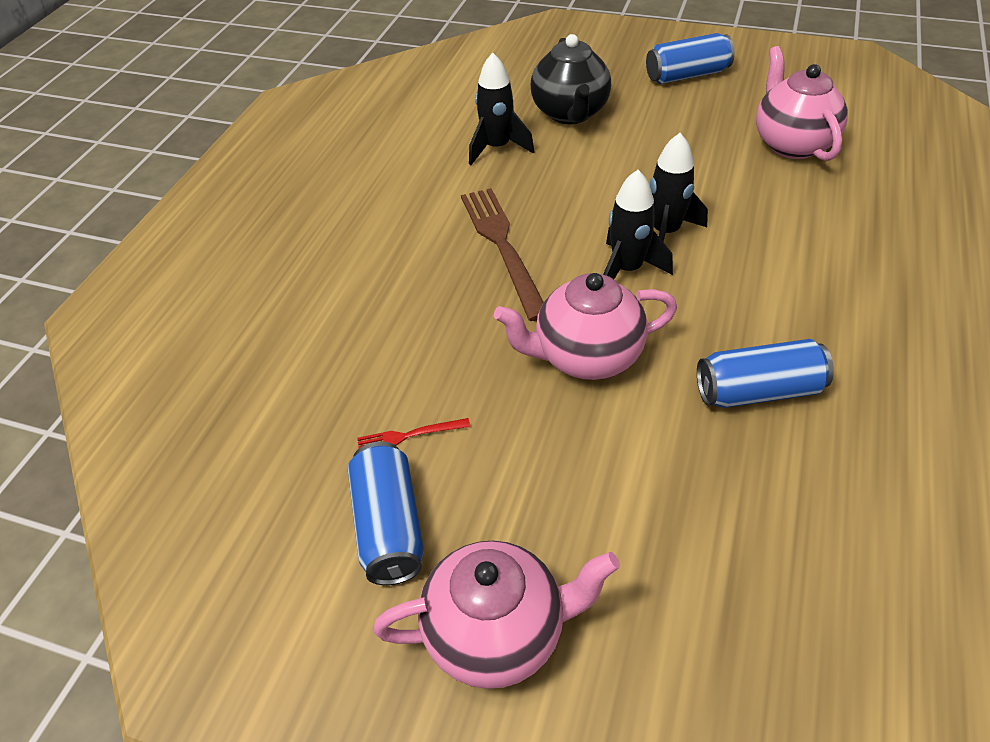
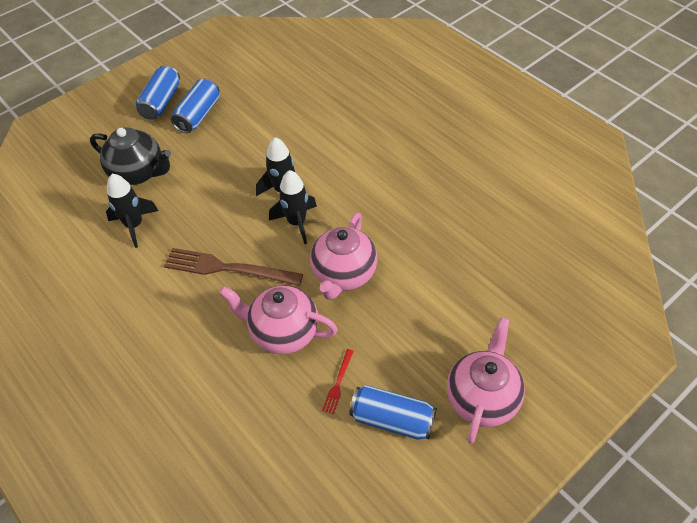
camera: 60 degrees left, 5 degrees up
(758, 391) = (416, 220): blue can -> blue can (198, 115)
(791, 144) = (264, 100): pink teapot -> pink teapot (283, 332)

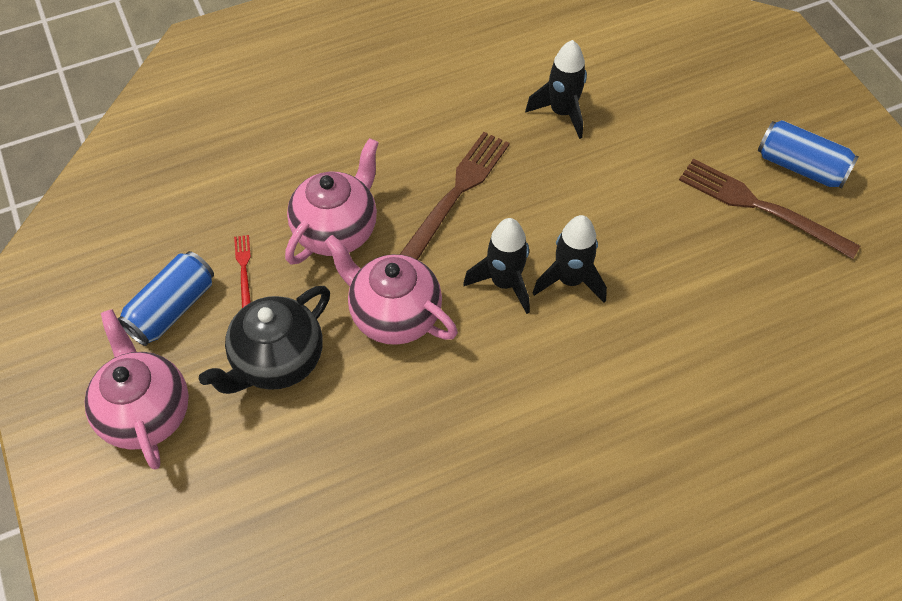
camera: 105 degrees right, 5 degrees up
(139, 173) = (655, 126): black teapot -> black teapot (277, 361)
(198, 115) = (760, 207): blue can -> brown fork
(338, 383) = (244, 268): red fork -> red fork turned 45 degrees clockwise
(482, 398) = (146, 412): pink teapot -> pink teapot turned 150 degrees counterclockwise

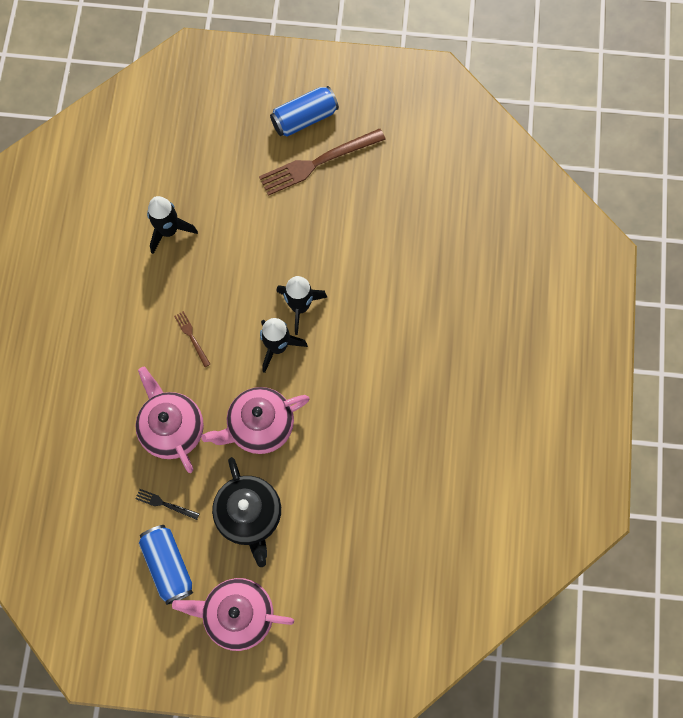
camera: 60 degrees left, 15 degrees up
(244, 268) = (165, 504): red fork -> black fork
(456, 194) = (192, 337): brown fork -> brown fork, size x0.45

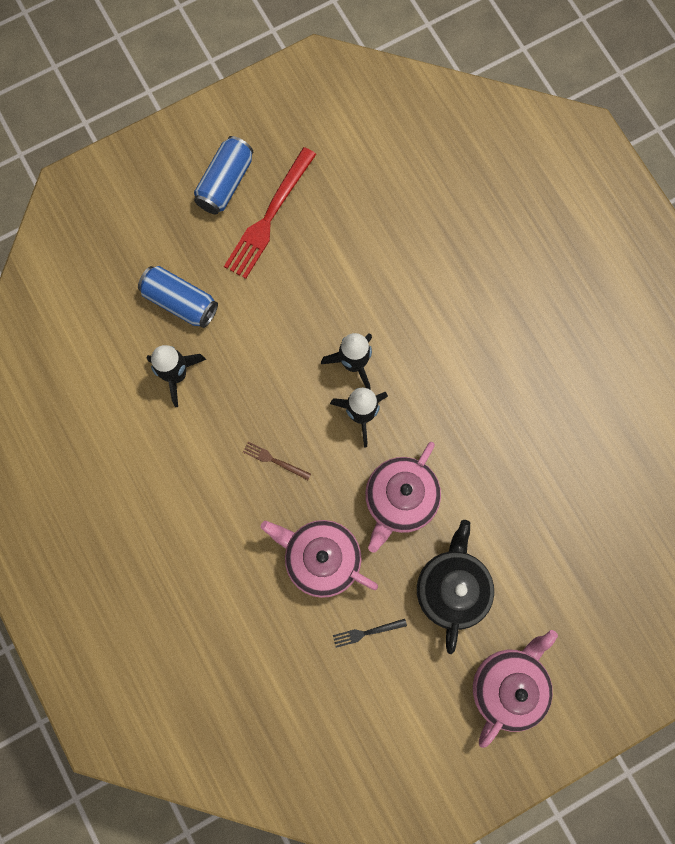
camera: 35 degrees left, 5 degrees up
(168, 565) = (412, 686): blue can -> blue can (180, 302)
(238, 614) = (508, 684): pink teapot -> pink teapot turned 150 degrees clockwise
(250, 515) = (451, 587): black teapot -> black teapot turned 120 degrees counterclockwise
(318, 162) = (269, 217): brown fork -> red fork

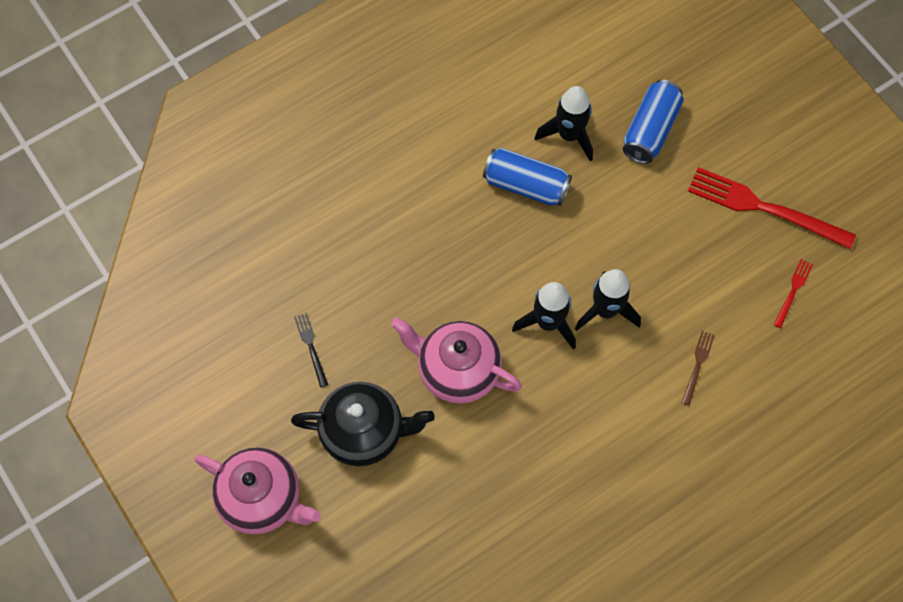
camera: 85 degrees right, 10 degrees down
(225, 183) = (796, 159): blue can -> blue can (526, 185)
(274, 460) = (487, 239): brown fork -> brown fork (697, 365)
(321, 558) = (386, 294): pink teapot -> none
(349, 206) = (793, 291): none -> red fork

